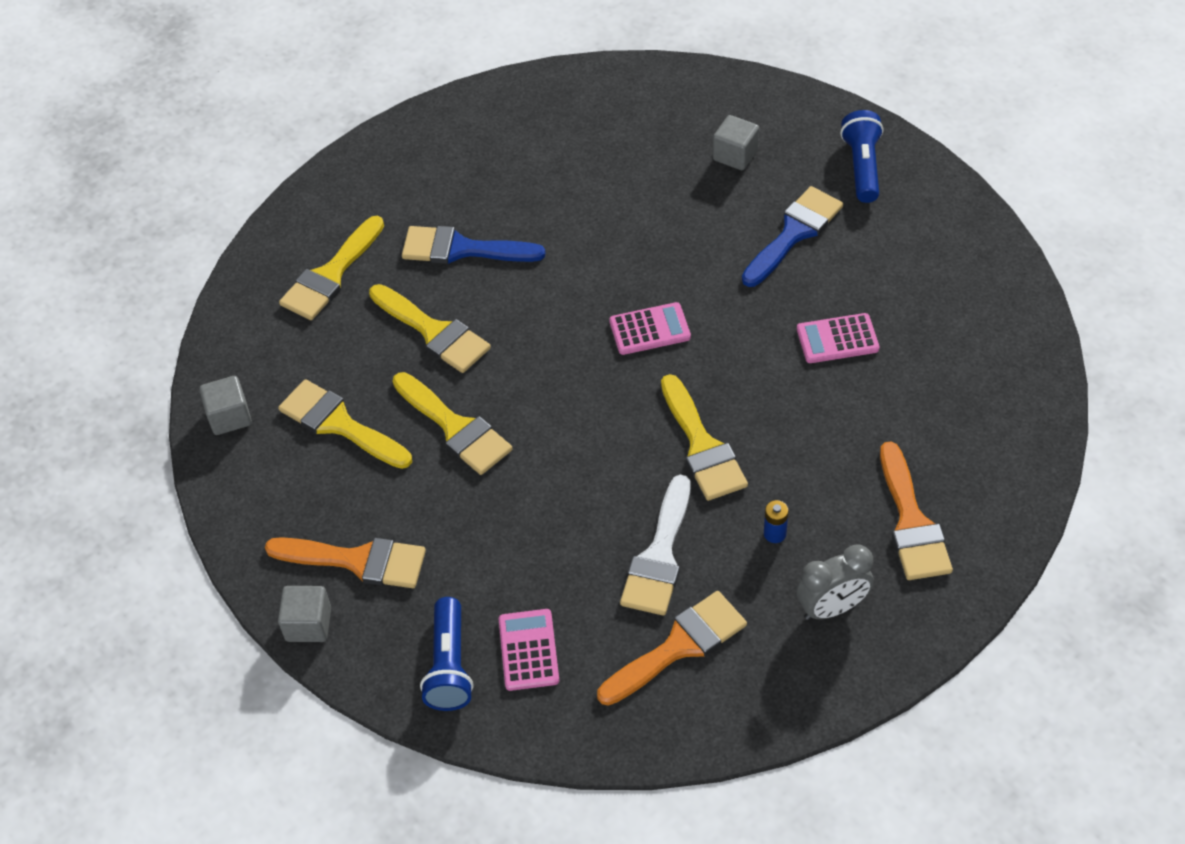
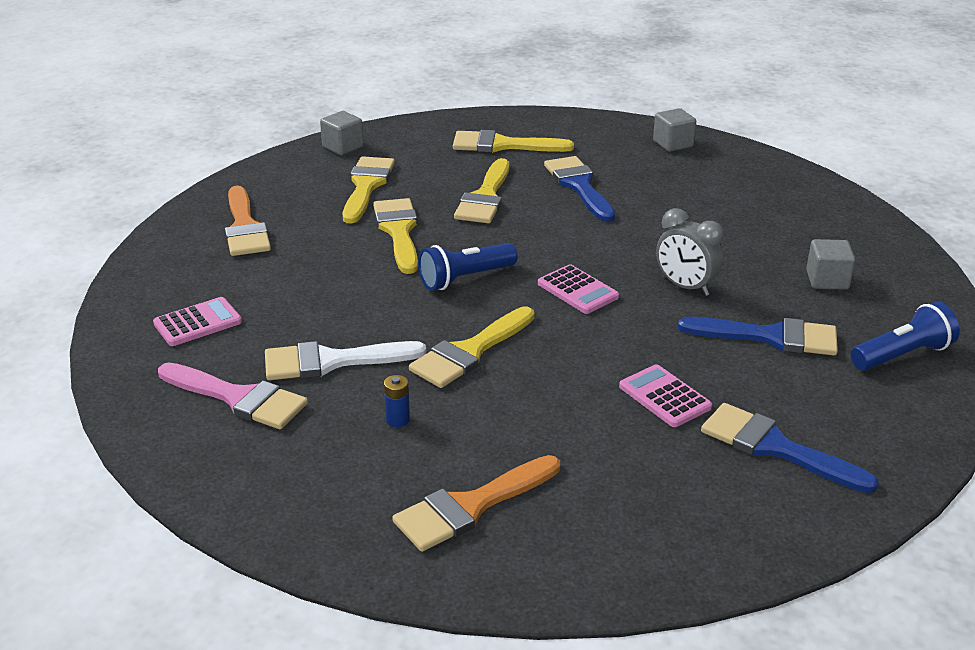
camera: 60 degrees right, 20 degrees down
(308, 624) = (177, 225): grey cube -> grey cube (673, 144)
(449, 666) = (166, 291): blue flashlight -> blue flashlight (465, 278)
(455, 428) = (398, 231): yellow brush -> yellow brush turned 150 degrees clockwise
(679, 646) = (239, 398): orange brush -> pink brush
(832, 608) = (330, 479): grey clock -> grey clock (685, 287)
(933, 302) = (775, 447): none -> blue brush

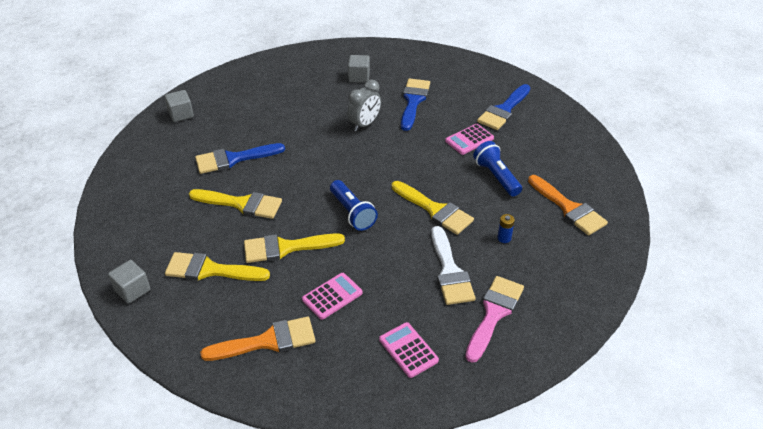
camera: 90 degrees left, 10 degrees up
(502, 145) = (158, 195): yellow brush -> none
(578, 290) = (367, 165): pink calculator -> pink calculator (332, 296)
(902, 355) = (427, 65): blue flashlight -> blue flashlight (496, 177)

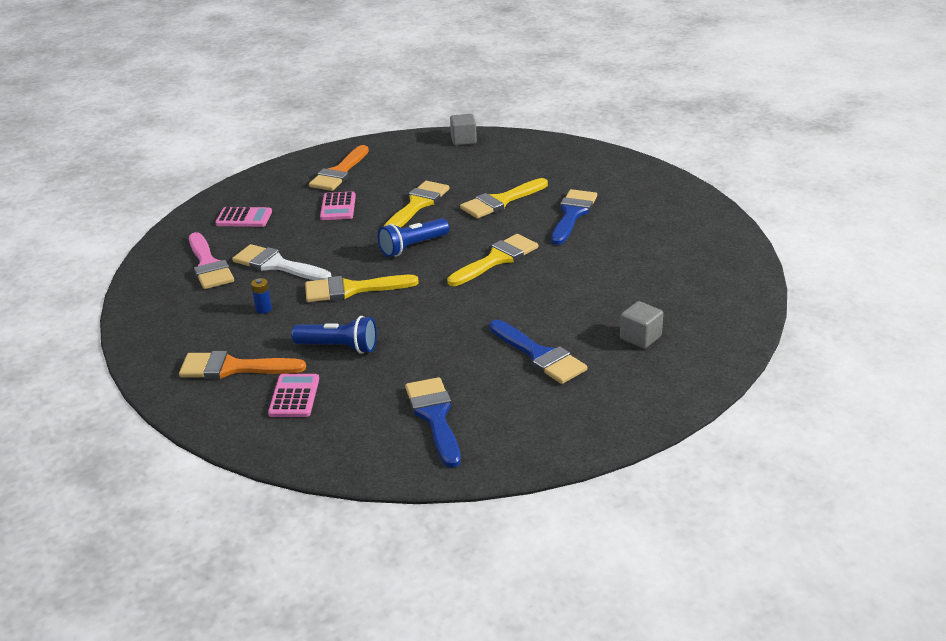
camera: 130 degrees right, 10 degrees down
(181, 114) = (687, 207): grey cube -> none
(210, 270) = (441, 170): yellow brush -> yellow brush (496, 259)
(352, 213) = (413, 247): blue flashlight -> blue flashlight turned 45 degrees counterclockwise
(364, 124) = (536, 304): grey clock -> none
(469, 140) = (418, 360): pink calculator -> pink calculator (294, 396)

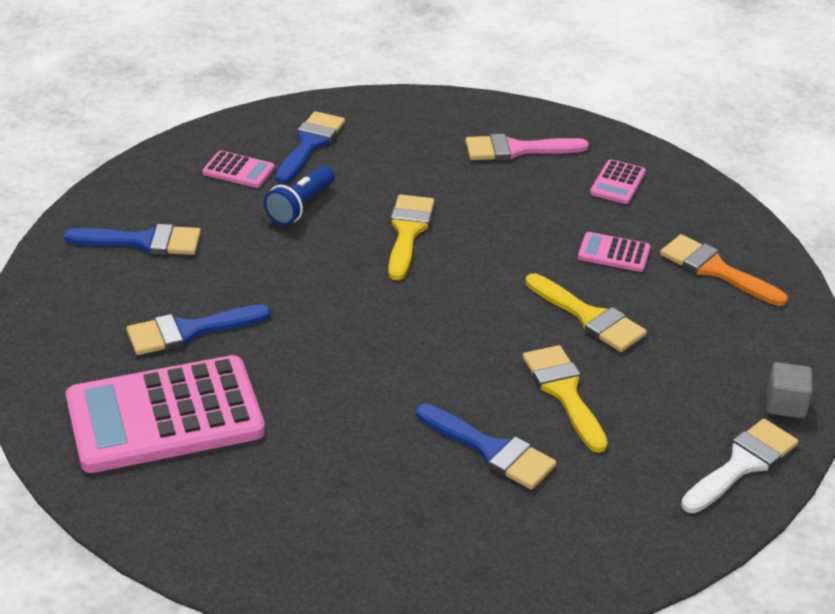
camera: 105 degrees right, 5 degrees up
(233, 368) = (310, 144): orange brush -> blue brush
(263, 309) = (404, 172): blue battery -> none
(276, 265) = (492, 191): white brush -> white brush (742, 464)
(413, 247) = (479, 291): blue flashlight -> none
(496, 259) = (409, 350): yellow brush -> none
(640, 337) = (165, 416): grey cube -> pink calculator

